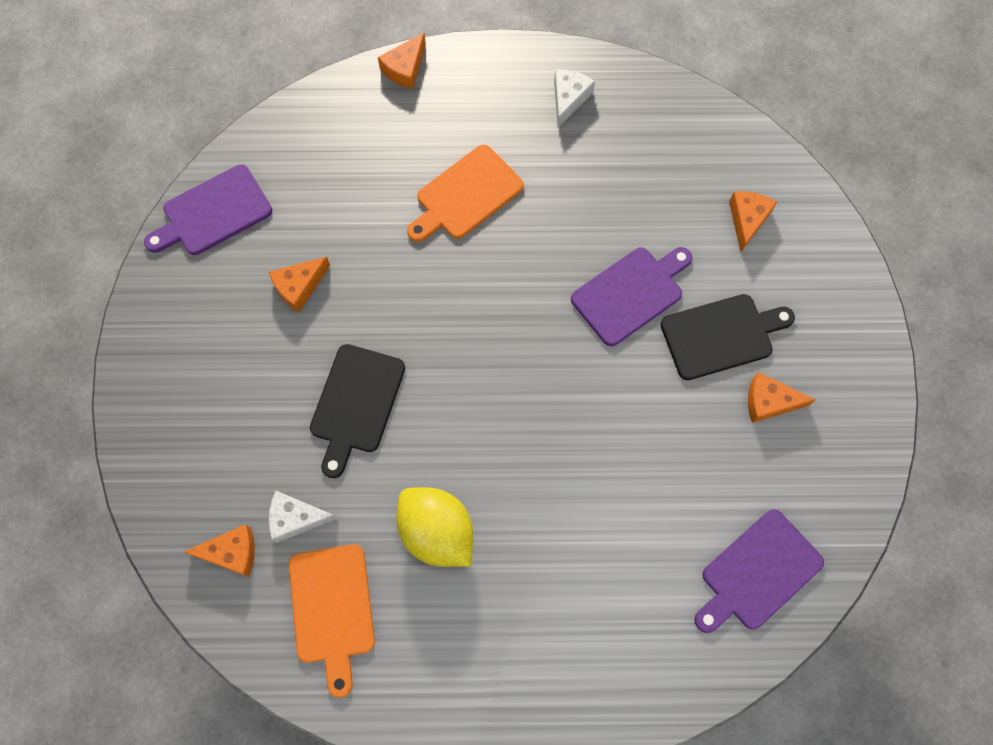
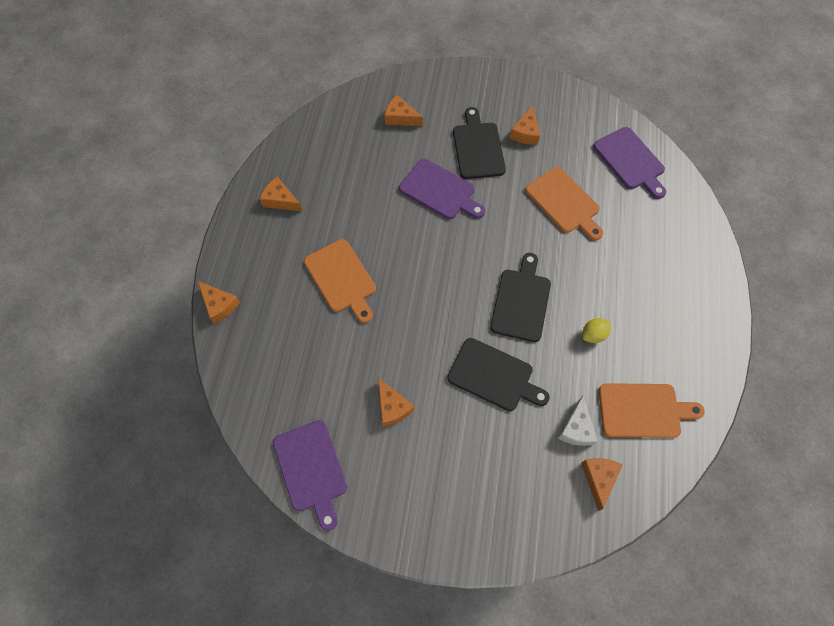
camera: 80 degrees left, 5 degrees down
(437, 532) = (593, 334): yellow lemon -> yellow lemon, size x0.50
(472, 427) = (521, 301): none -> black cutting board
(569, 99) = (280, 200): white cheese -> orange cheese
(630, 293) = (439, 191): purple cutting board -> purple cutting board turned 150 degrees clockwise
(652, 473) = (564, 202): none -> orange cutting board

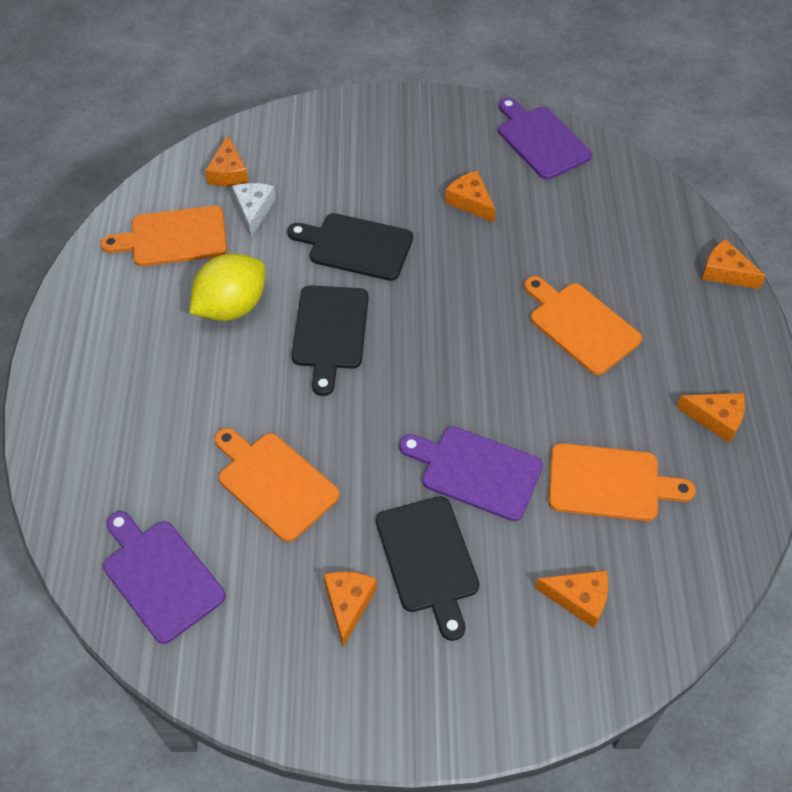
camera: 170 degrees right, 10 degrees down
(362, 172) = (609, 483): none -> orange cutting board
(593, 334) = (231, 307): yellow lemon -> yellow lemon, size x1.99

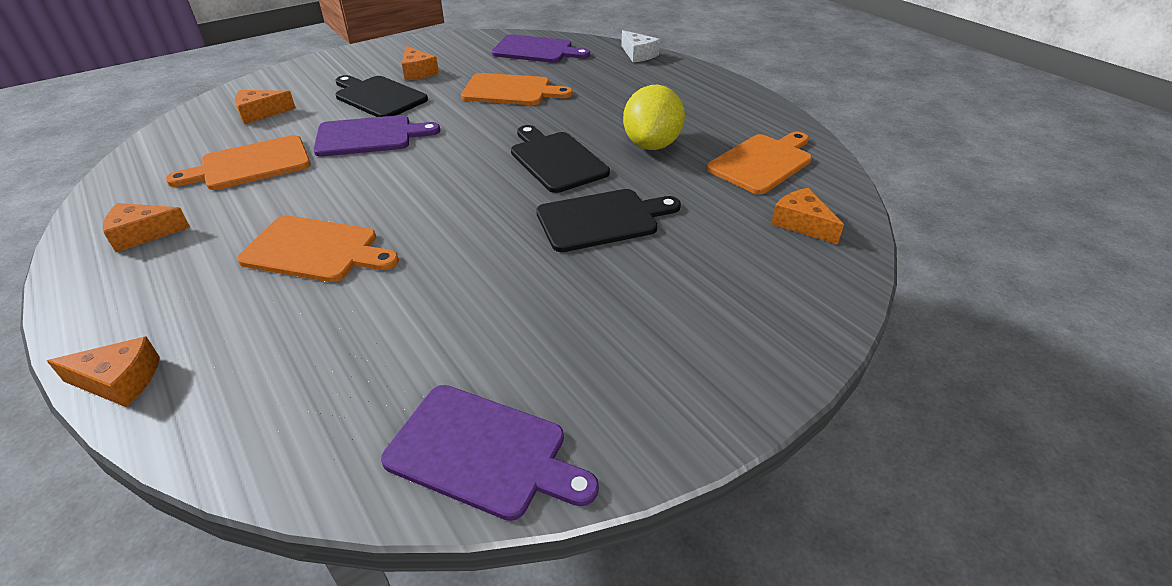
camera: 145 degrees right, 15 degrees down
(254, 210) = (730, 205): white cheese -> white cheese (638, 54)
(470, 202) = (521, 312): orange cheese -> none

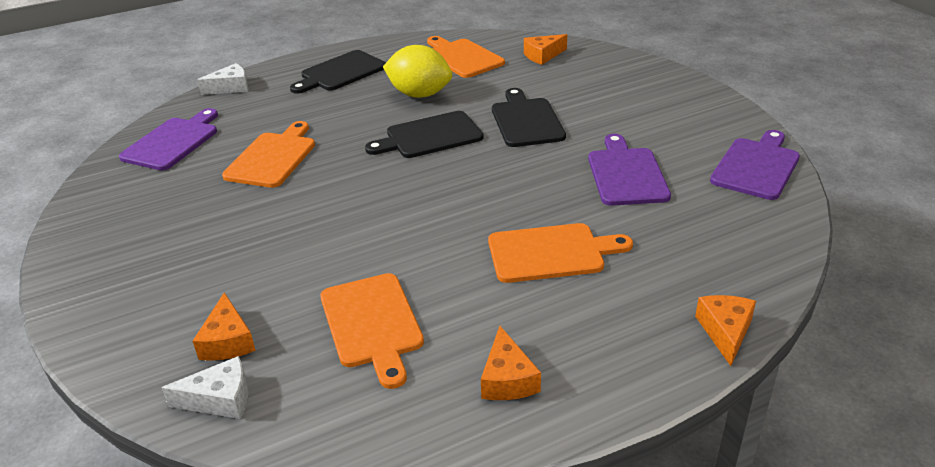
camera: 80 degrees left, 5 degrees down
(200, 121) = (220, 399): none -> white cheese
(315, 250) = (551, 253): orange cutting board -> orange cutting board turned 60 degrees clockwise
(369, 136) = (338, 243): purple cutting board -> purple cutting board (626, 174)
(378, 97) = (234, 245): black cutting board -> black cutting board (340, 72)
(417, 72) = (177, 220): orange cheese -> none

